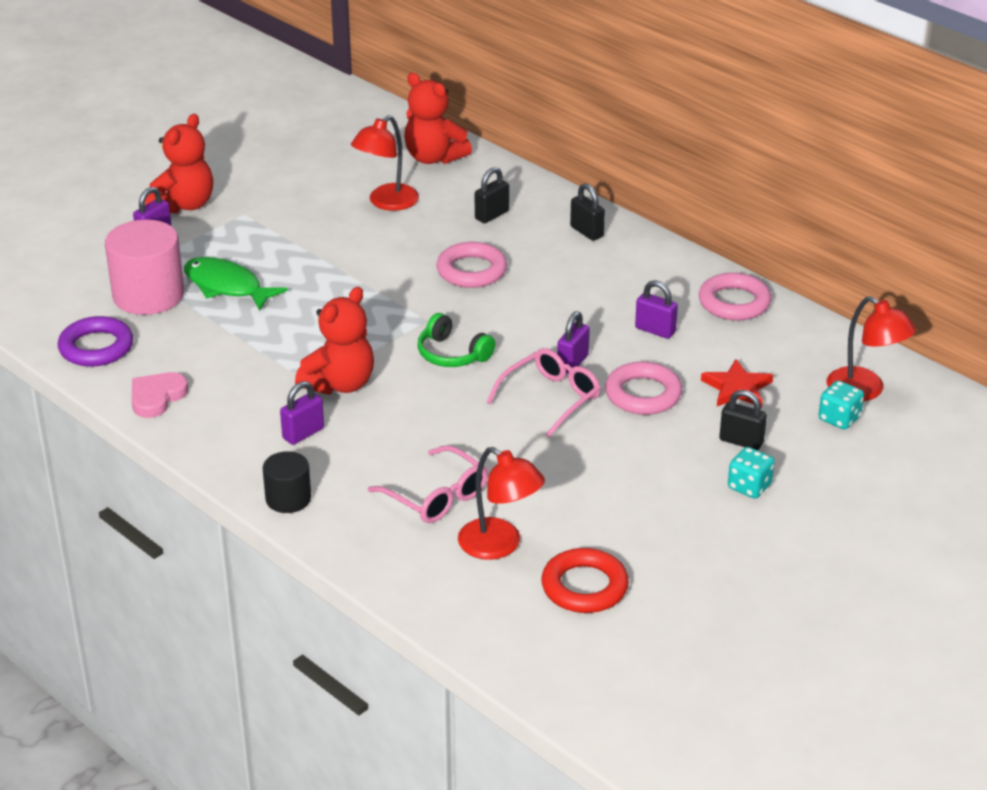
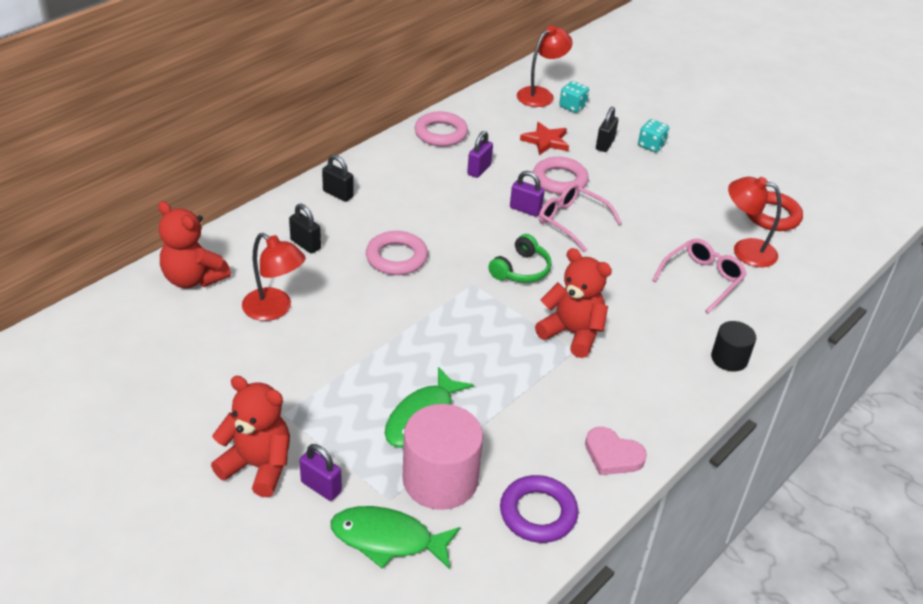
camera: 95 degrees left, 5 degrees up
(89, 268) = (387, 539): none -> green fish
(303, 433) = (644, 353): purple padlock -> none
(434, 158) = (193, 279): red teddy bear -> red teddy bear turned 90 degrees clockwise
(500, 545) = (745, 250): red lamp -> red lamp turned 105 degrees counterclockwise
(586, 232) = (338, 194): black padlock -> black padlock turned 75 degrees clockwise

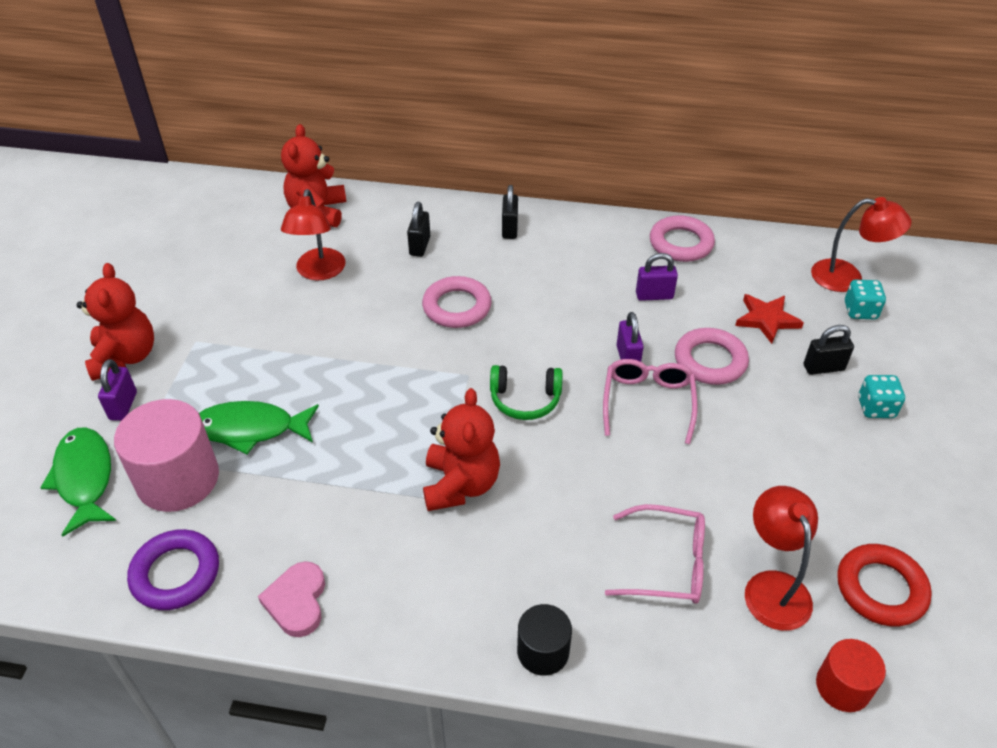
camera: 60 degrees right, 5 degrees up
(821, 262) = (843, 686): none -> red cylinder

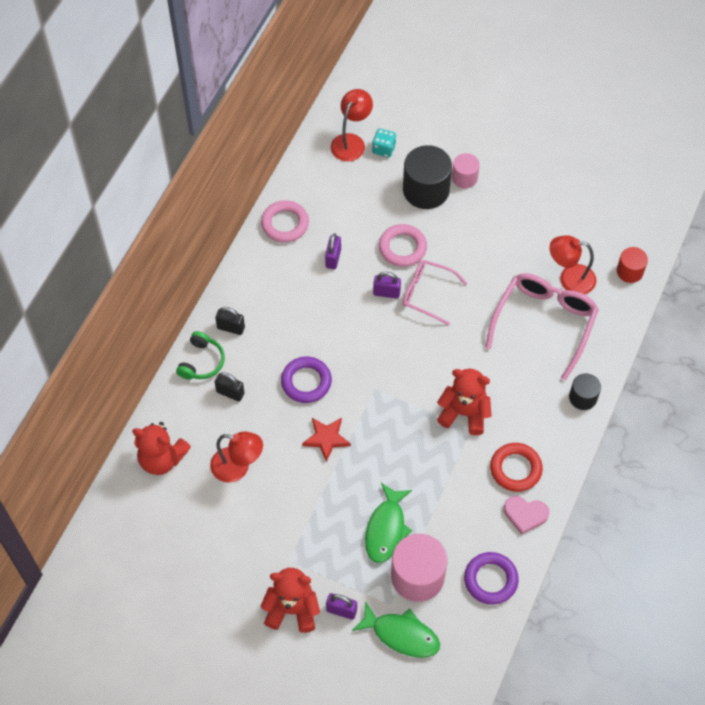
camera: 75 degrees left, 15 degrees up
(84, 478) = (401, 635): green fish -> green fish turned 150 degrees counterclockwise
(457, 307) = (306, 382): pink ring -> purple ring
(525, 400) = (406, 361): green headphones -> green headphones (202, 362)
(668, 564) = (544, 322): pink glasses -> pink glasses, size x1.60
(766, 319) = (376, 203): red star -> red star (326, 438)
(823, 367) = (426, 190): black padlock -> black cylinder
(876, 408) = (464, 178): turquoise dice -> pink cylinder
(880, 589) = (581, 231): red ring -> red ring (515, 469)

